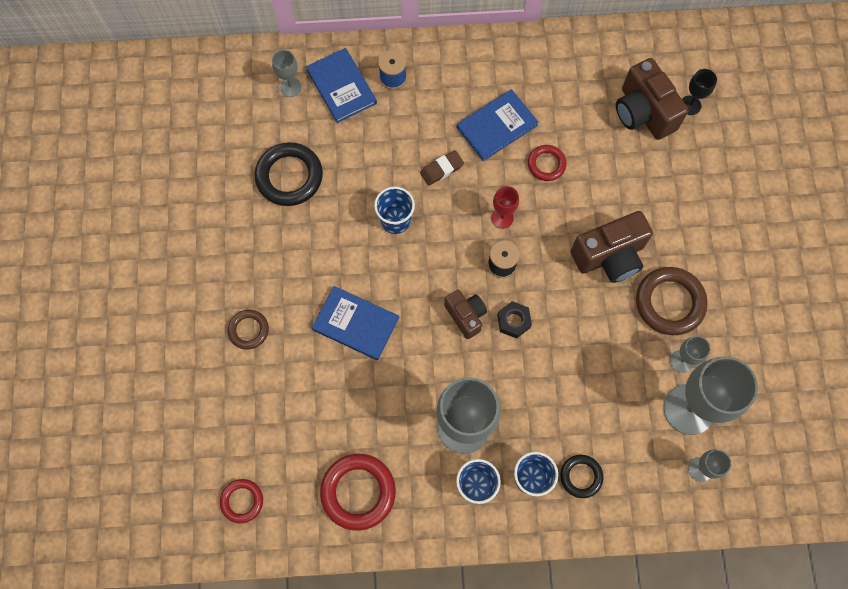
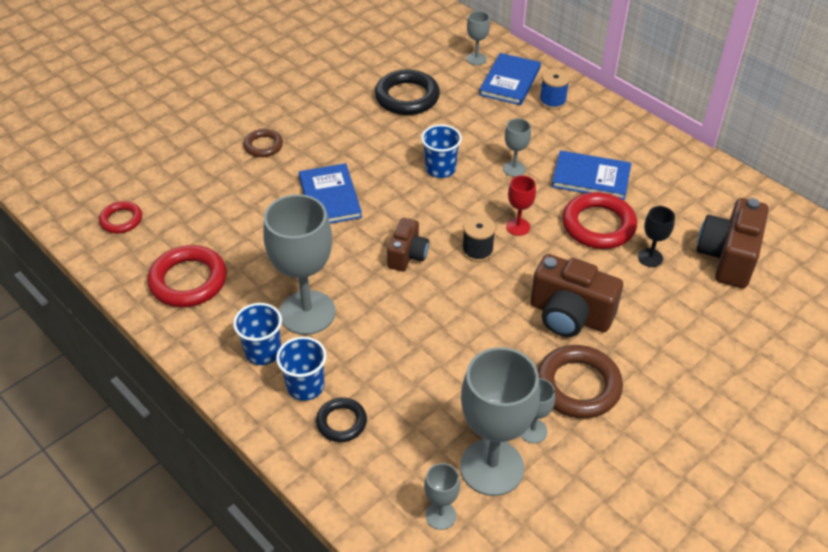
camera: 50 degrees right, 25 degrees down
(441, 169) = (514, 169): brown eraser -> grey goblet
(513, 321) = (436, 288): black nut -> none
(546, 164) = (598, 225): red ring -> red ring, size x1.74
(690, 105) = (779, 284): black goblet -> black goblet (650, 258)

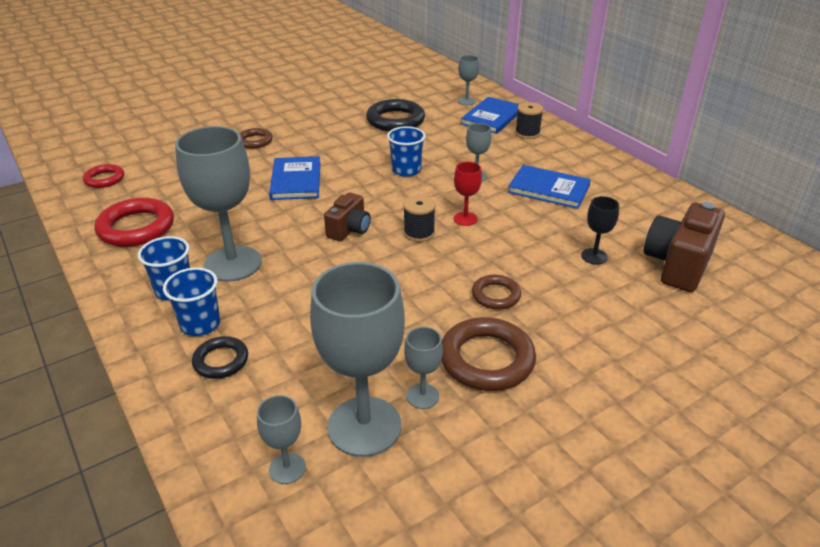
camera: 10 degrees right, 10 degrees down
(552, 101) = (527, 133): blue spool -> black spool
(569, 315) = (496, 295): brown camera -> brown ring
(598, 225) = (546, 225): red ring -> none

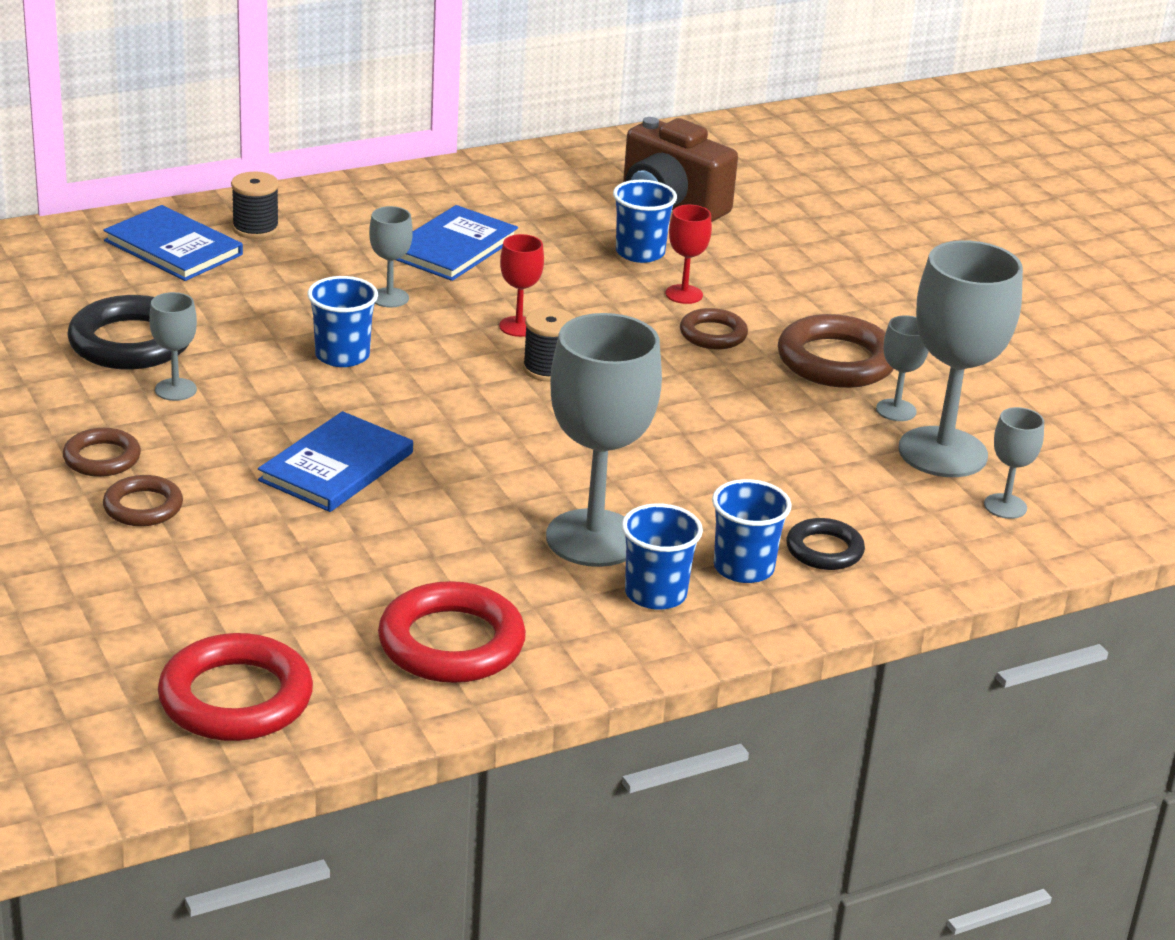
camera: 85 degrees left, 5 degrees down
(104, 179) = (236, 698): red ring -> red ring, size x1.74
(293, 128) = (102, 458): none -> brown ring
(296, 180) = (336, 467): blue book -> blue book turned 60 degrees counterclockwise
(349, 230) = (521, 427): brown camera -> none
(466, 101) = (85, 260): grey goblet -> grey goblet (175, 389)
(546, 279) = (684, 294): none -> red goblet
(594, 256) = (640, 253): black goblet -> blue cup

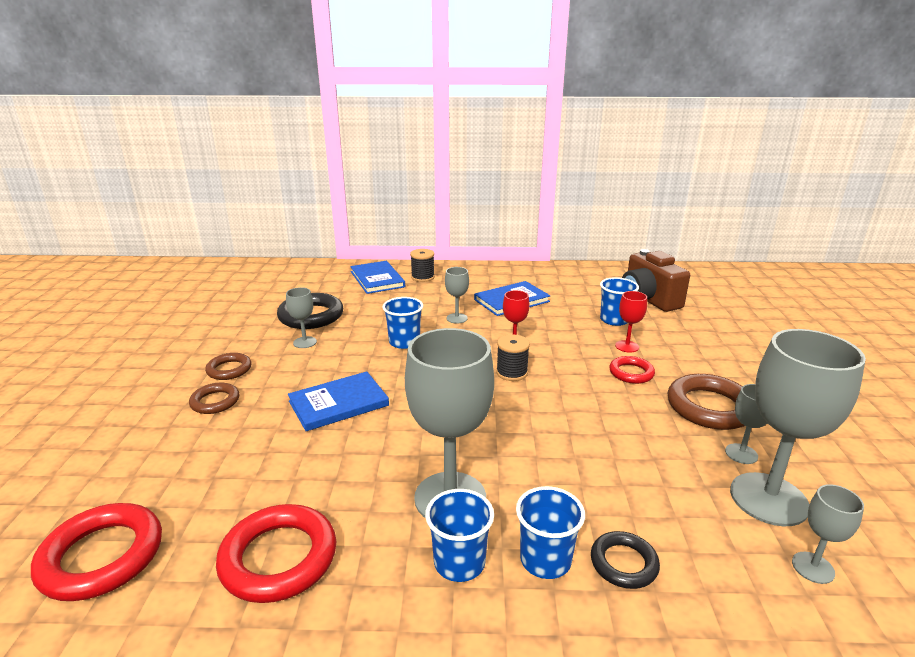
camera: 30 degrees right, 5 degrees down
(713, 334) = (631, 373): brown ring -> red ring

